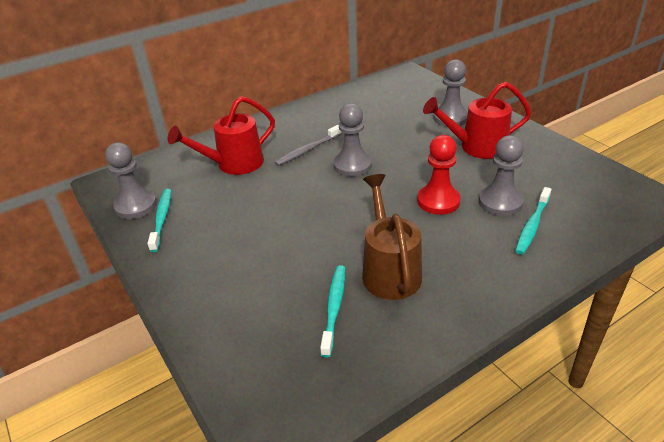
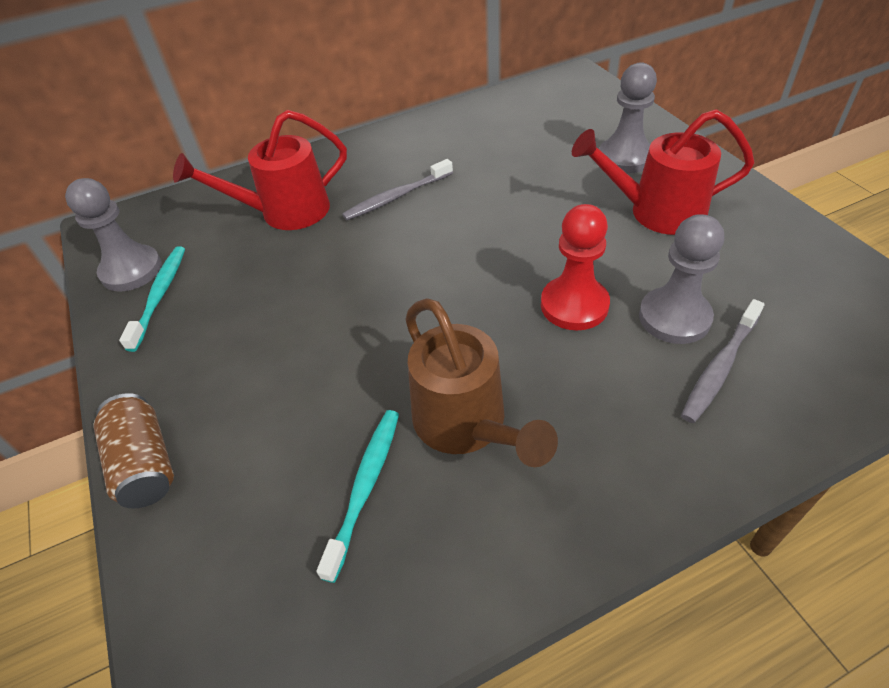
camera: 10 degrees right, 10 degrees up
(185, 312) = (145, 464): none -> brown can
(352, 165) = (456, 229): grey pawn -> none
(389, 270) = (467, 426): brown watering can -> brown watering can turned 150 degrees clockwise
(532, 225) = (720, 367): turquoise toothbrush -> grey toothbrush

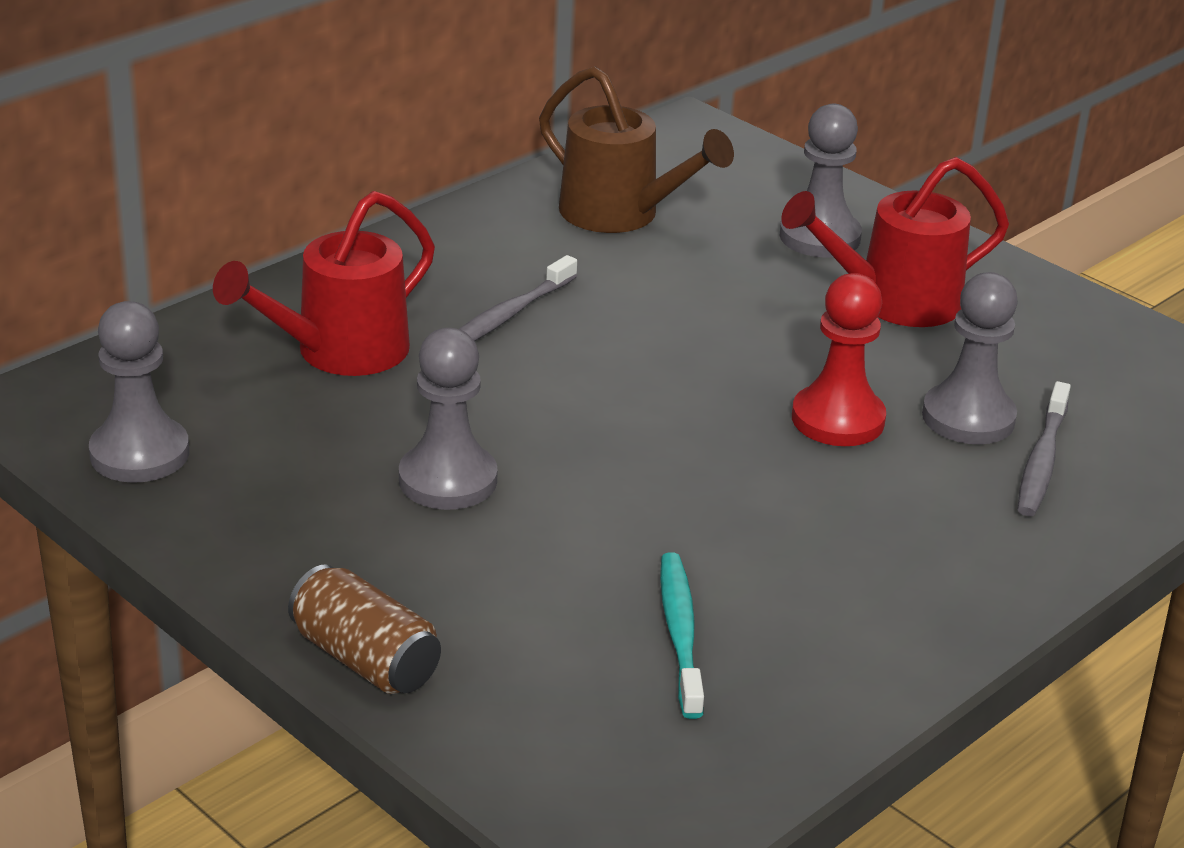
camera: 25 degrees left, 15 degrees down
(160, 295) = (219, 479): turquoise toothbrush -> none
(289, 317) = (448, 480): none -> grey pawn
(467, 426) = (771, 558): brown watering can -> brown watering can (621, 215)

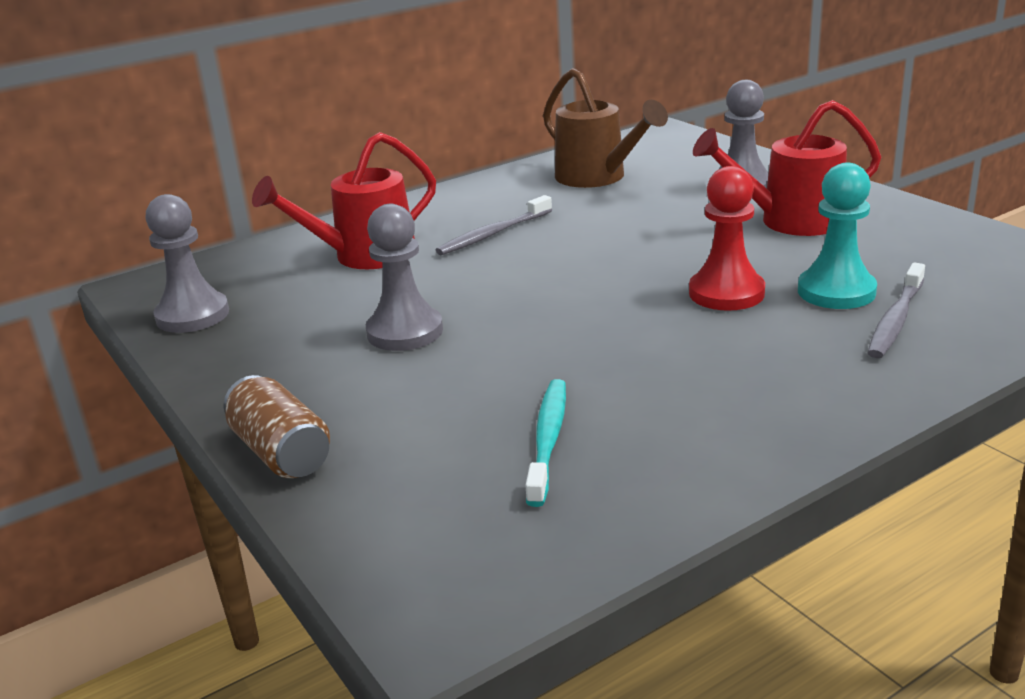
camera: 15 degrees right, 5 degrees down
(968, 418) = (836, 291): grey pawn -> turquoise pawn

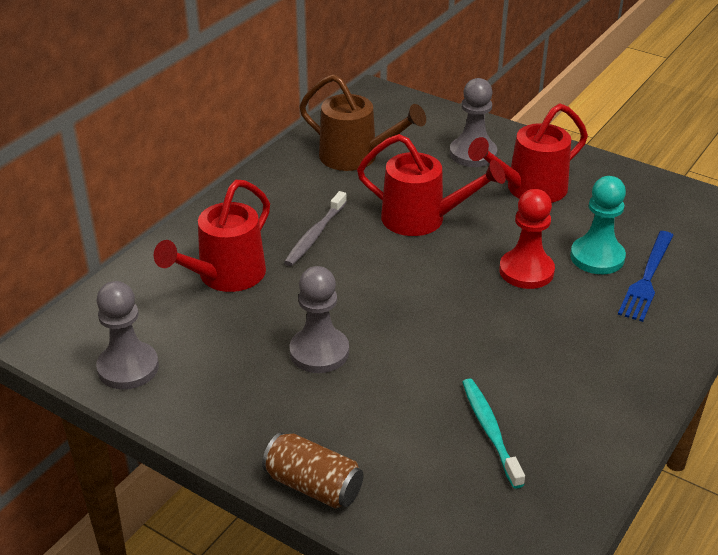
camera: 25 degrees left, 10 degrees up
(632, 234) = (423, 219): none -> red watering can
(895, 320) = (647, 278): grey toothbrush -> blue fork

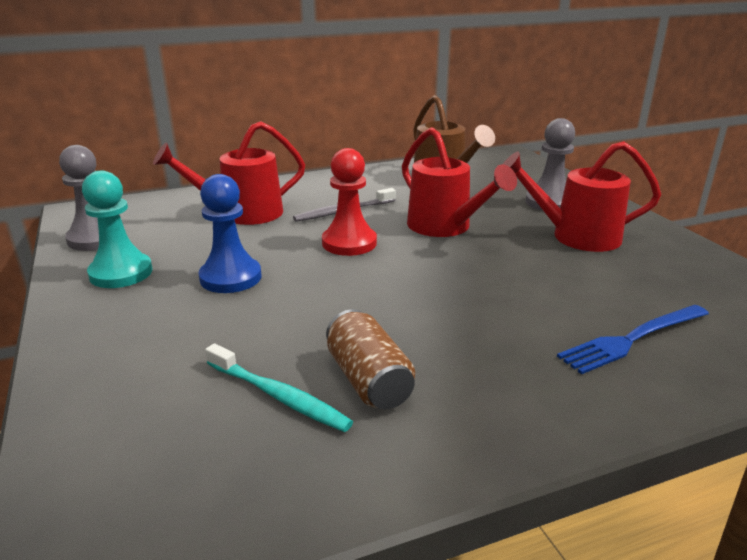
camera: 35 degrees right, 10 degrees down
(313, 486) = (69, 364): brown can -> brown can (368, 380)
(319, 352) = (230, 277): grey pawn -> blue pawn
(490, 431) = (279, 396): turquoise toothbrush -> turquoise toothbrush turned 105 degrees clockwise
(526, 271) = (496, 288): red pawn -> red pawn (349, 243)
(597, 257) = (590, 303): turquoise pawn -> turquoise pawn (121, 273)

